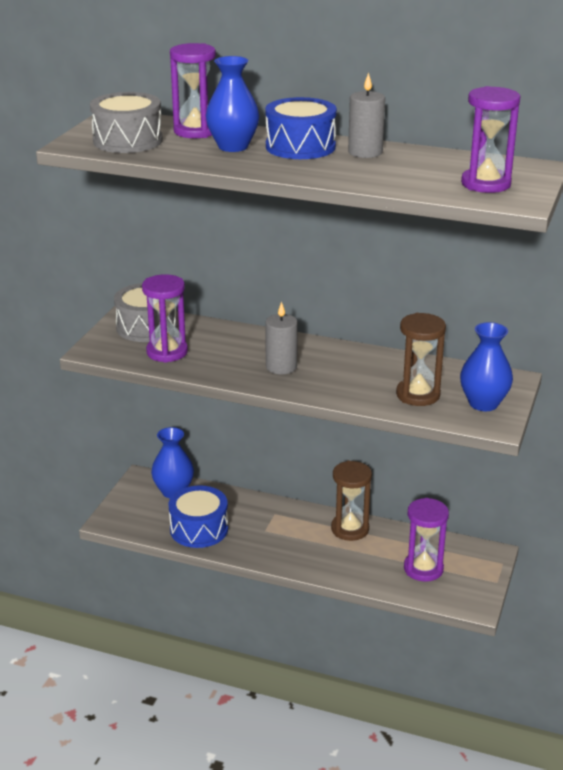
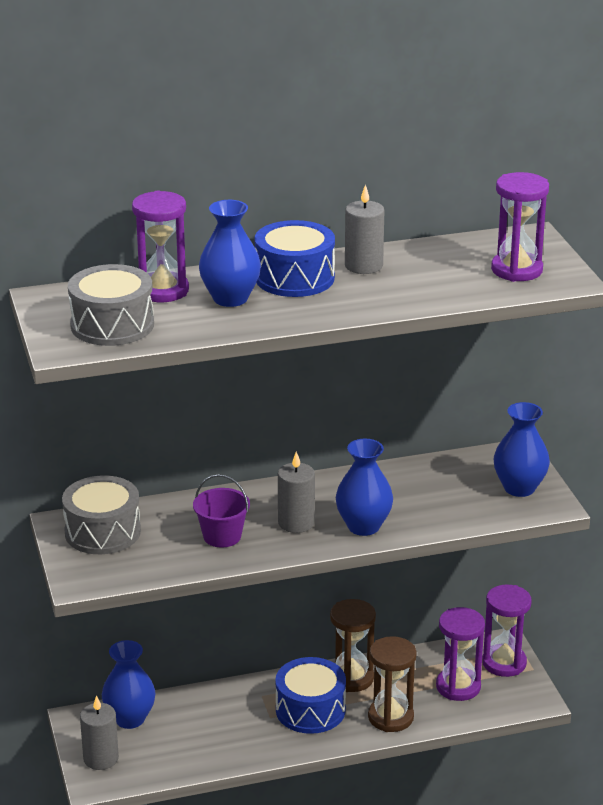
camera: 35 degrees left, 0 degrees up
(129, 508) = (101, 758): none -> grey candle
(167, 352) = (161, 552): purple hourglass -> purple hourglass (504, 663)
(199, 529) = (202, 747): blue drum -> blue drum (310, 710)
(219, 357) = (222, 536): none -> purple bucket
(327, 386) = (363, 526): none -> blue vase
(418, 395) = (454, 502): brown hourglass -> brown hourglass (390, 717)

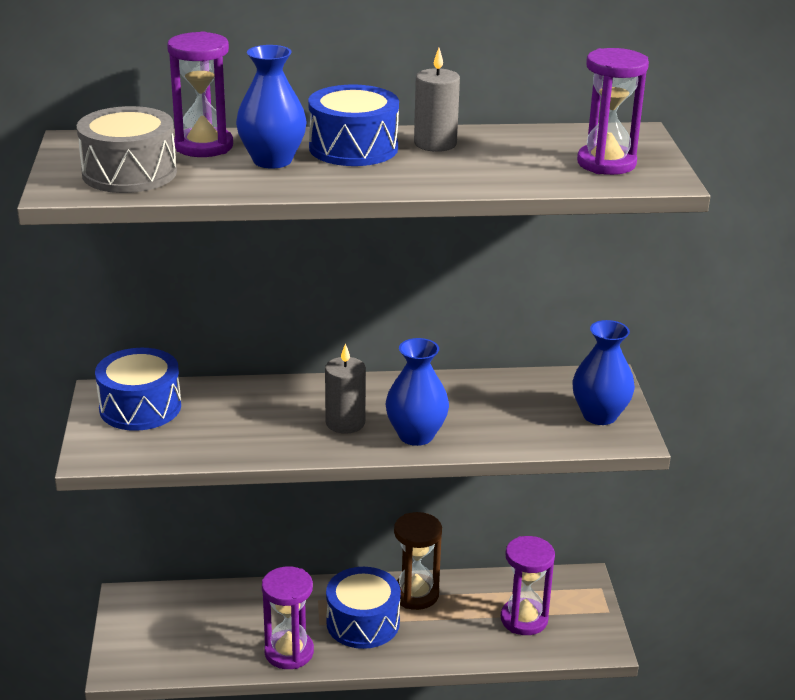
camera: 10 degrees right, 0 degrees up
(101, 758) = (133, 643): grey candle -> none
(102, 532) = (140, 407): grey drum -> blue drum
(130, 719) = (178, 605): blue vase -> none
(222, 536) = (261, 427): purple bucket -> none
(390, 717) = (444, 642): brown hourglass -> none
(504, 663) = (579, 600): purple hourglass -> purple hourglass (289, 652)

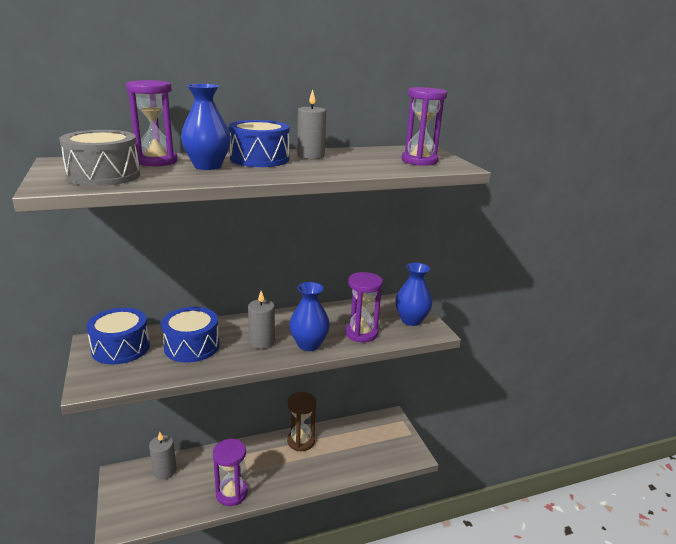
camera: 15 degrees left, 5 degrees down
(194, 605) = (164, 471): none -> grey candle
(363, 622) = (274, 465): blue drum -> blue drum (192, 346)
(524, 619) = (367, 446): purple hourglass -> purple hourglass (361, 333)

